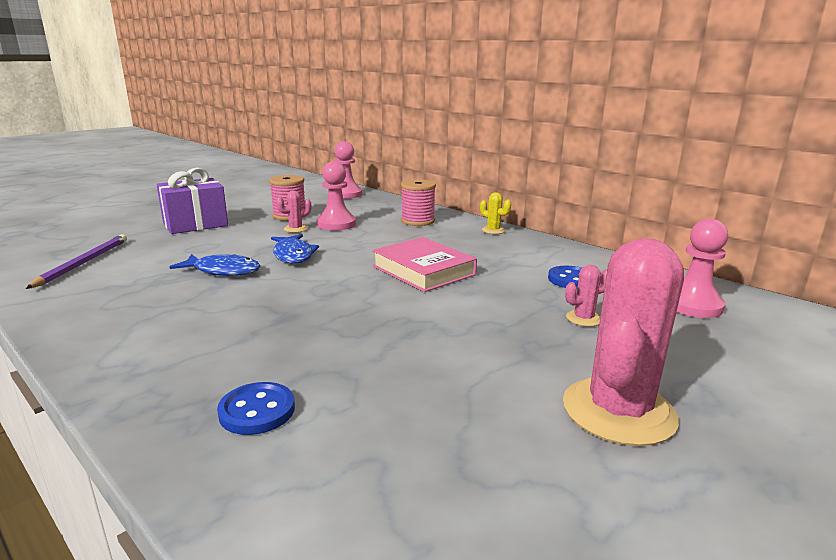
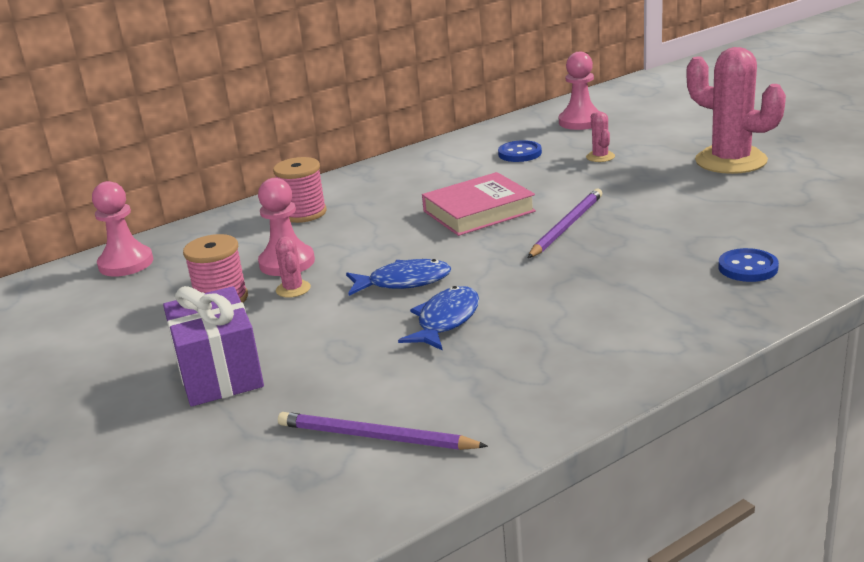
camera: 75 degrees left, 5 degrees up
(389, 306) = (566, 226): none -> purple pencil
(493, 230) = (365, 175): yellow cactus -> none

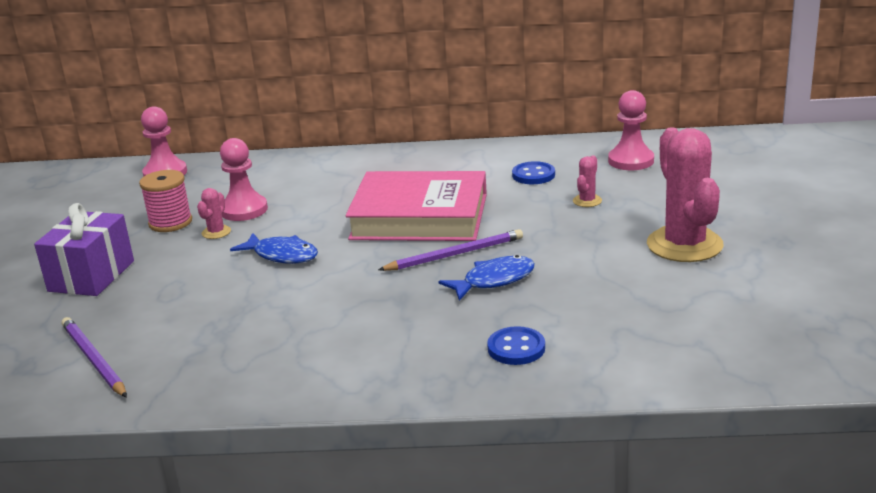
camera: 35 degrees right, 0 degrees up
(304, 213) = (313, 174): pink spool -> none
(446, 320) = (257, 297): blue fish -> blue fish (494, 280)
(479, 211) = (419, 217): pink book -> pink book, size x1.50

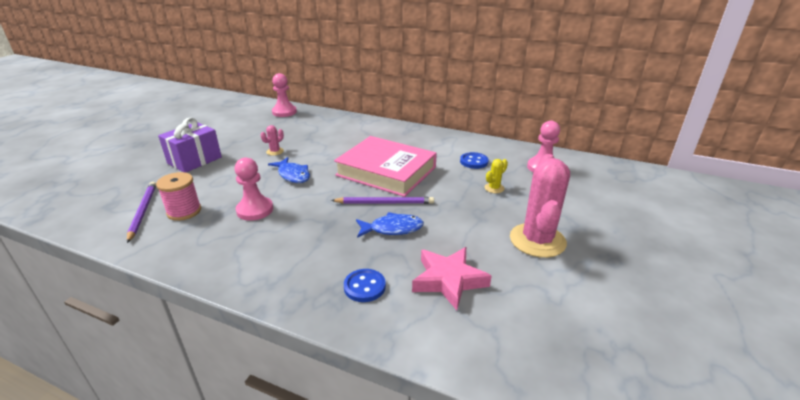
camera: 20 degrees right, 5 degrees up
(170, 222) = (259, 140): pink spool -> pink spool (184, 211)
(244, 210) = (300, 142): pink pawn -> pink pawn (255, 210)
(587, 201) = (494, 188): pink cactus -> yellow cactus
(612, 313) = (448, 280): none -> pink star

